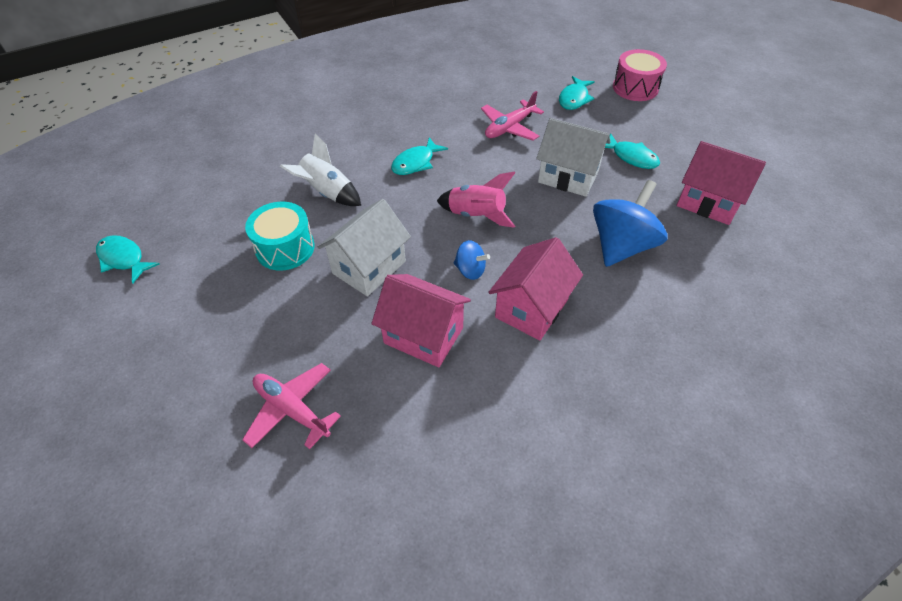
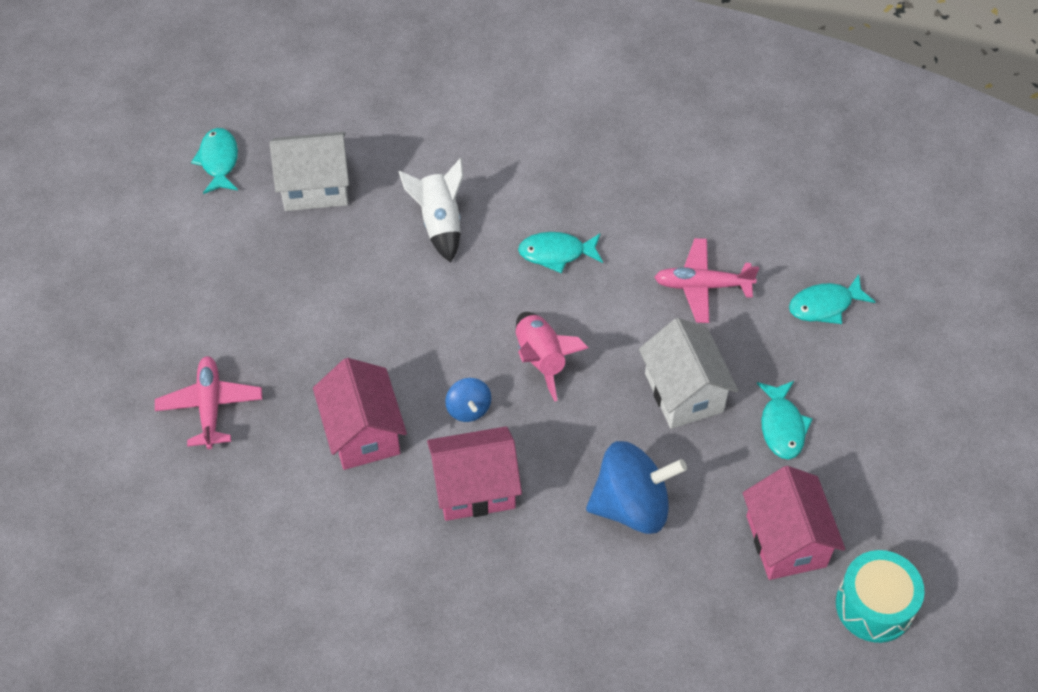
camera: 45 degrees right, 5 degrees up
(285, 248) = (346, 254): turquoise drum -> turquoise drum (874, 605)
(369, 267) = (391, 332): white house -> white house (315, 187)
(635, 88) = (920, 347): pink drum -> none

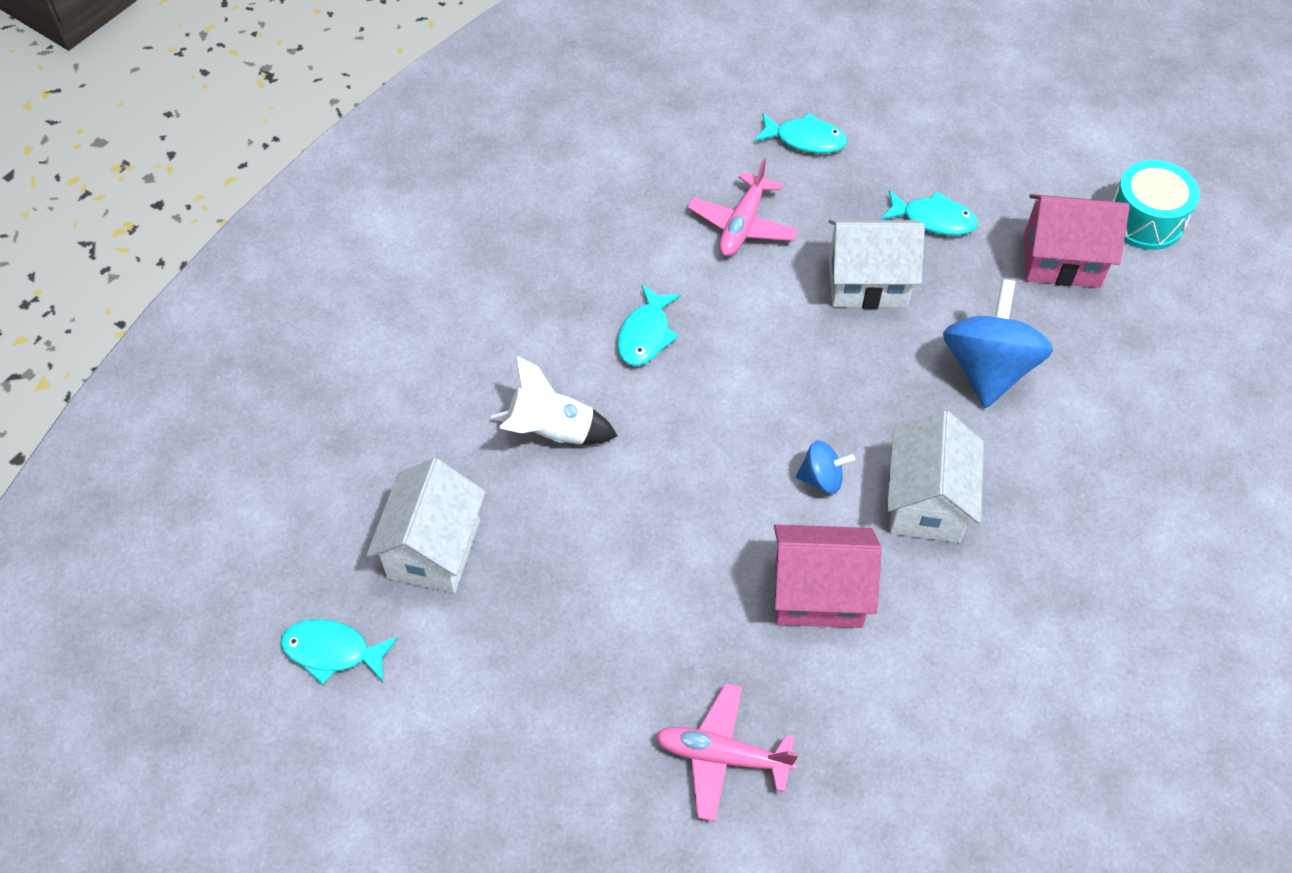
camera: 70 degrees left, 0 degrees up
(475, 488) = (926, 502): pink house -> white house
(541, 359) = (781, 391): pink rocket -> none
(825, 305) = (805, 139): turquoise fish -> turquoise fish turned 75 degrees counterclockwise

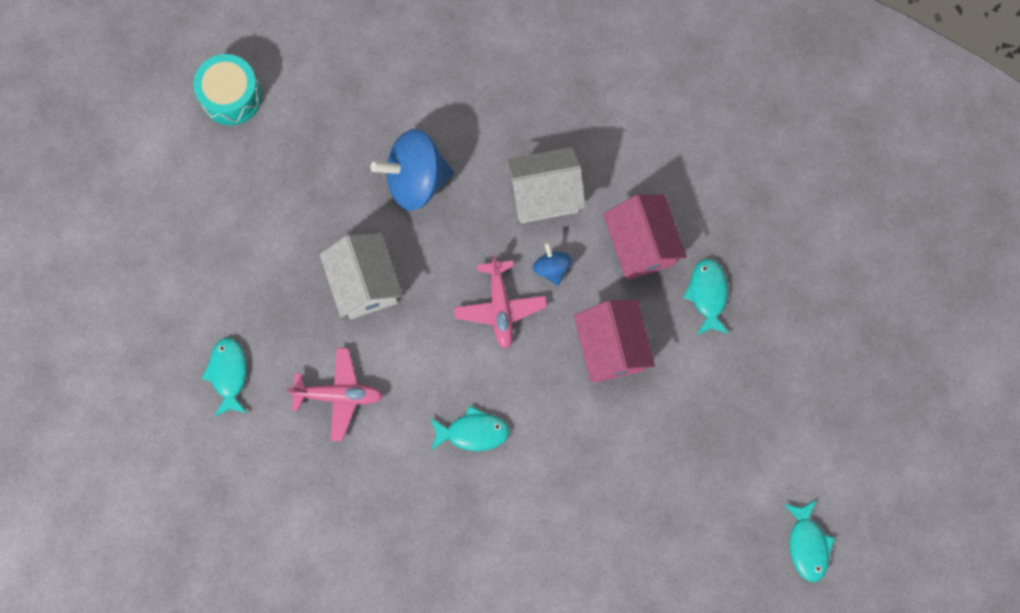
camera: 110 degrees left, 20 degrees up
(434, 549) = (708, 511): white house -> none
(552, 432) = (584, 467): white rocket -> none
(722, 756) = (775, 270): pink plane -> pink plane (500, 307)
(933, 219) = (283, 251): turquoise fish -> turquoise fish (708, 294)
(1061, 260) = (293, 149): pink house -> pink house (611, 348)

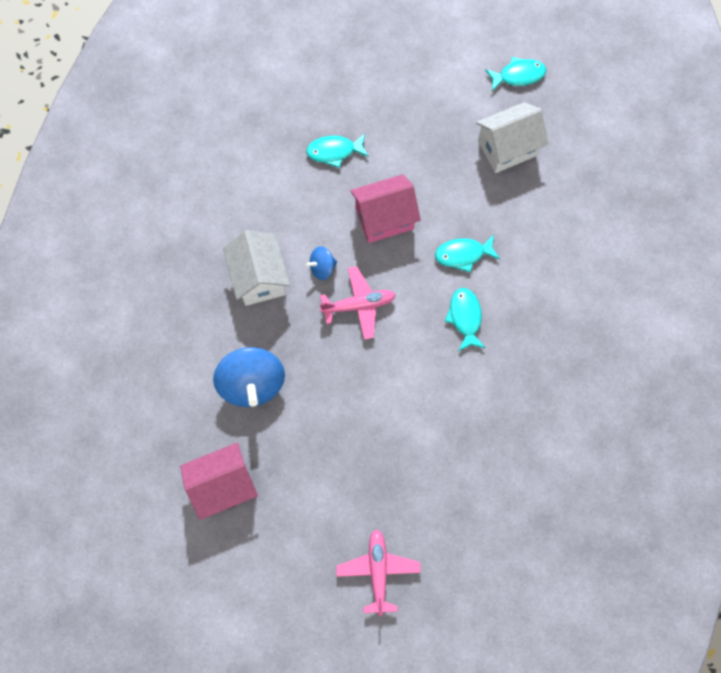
camera: 95 degrees left, 5 degrees down
(228, 374) = (439, 526): turquoise fish -> turquoise fish (463, 254)
(231, 96) = (181, 557): turquoise drum -> none
(338, 395) = (447, 429): pink plane -> pink plane (378, 571)
(364, 284) = (348, 417): white house -> white house (507, 148)
(641, 245) = (297, 202): pink house -> pink house (223, 485)

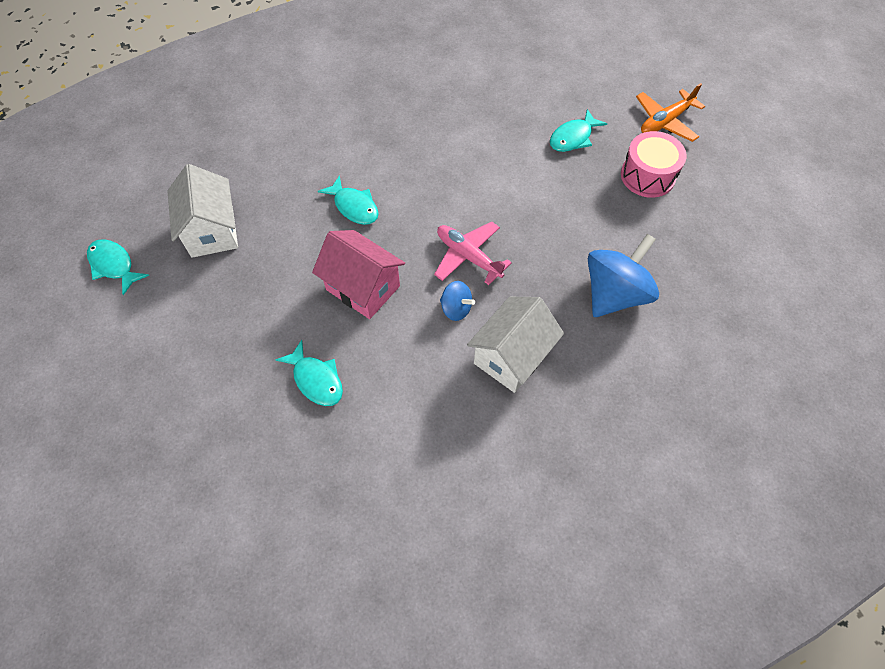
camera: 125 degrees left, 10 degrees down
(223, 485) = (715, 257): pink house -> none
(333, 502) = (647, 176): none -> pink drum
(378, 571) = (665, 121): pink plane -> orange plane
(465, 317) = (414, 174): turquoise fish -> turquoise fish (573, 137)
(507, 148) = (212, 231): white house -> white house turned 45 degrees clockwise

